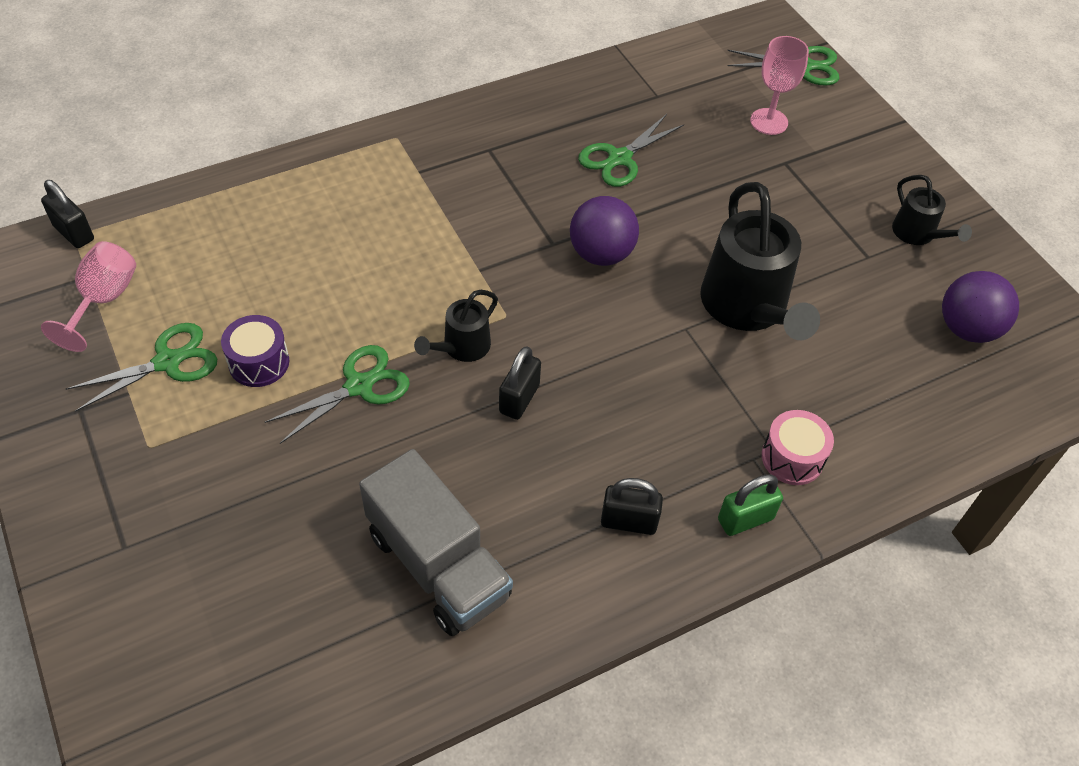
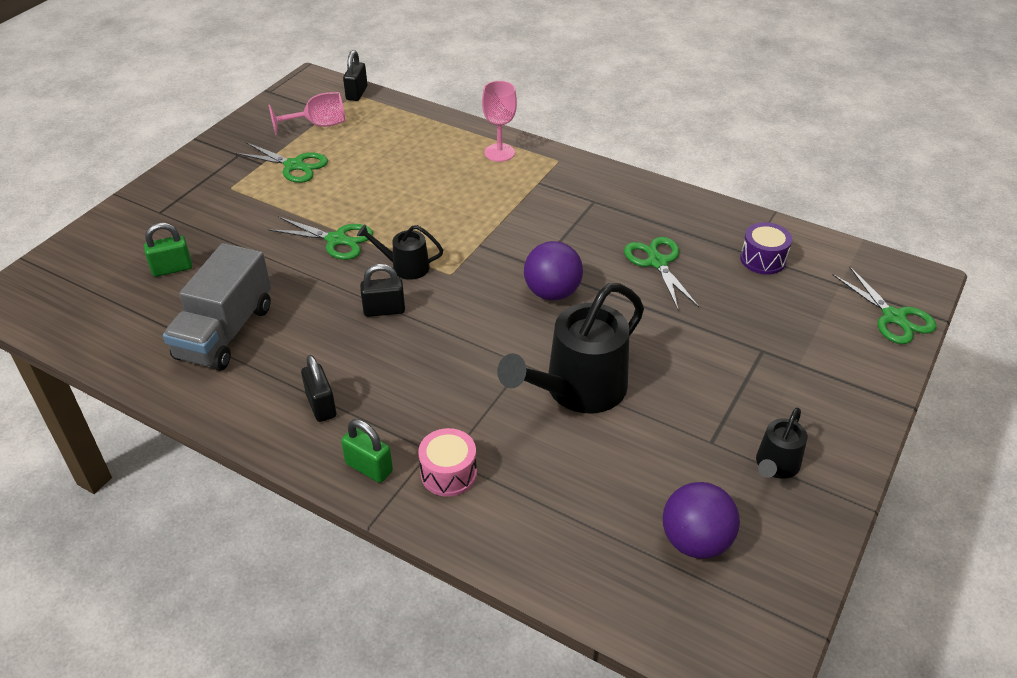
camera: 60 degrees right, 10 degrees down
(259, 362) = (321, 196): purple drum -> purple drum (763, 259)
(265, 576) = (172, 269): none -> green padlock
(619, 158) = (657, 262): green scissors -> green scissors turned 60 degrees clockwise
(769, 121) = (798, 323): pink goblet -> pink goblet (499, 152)

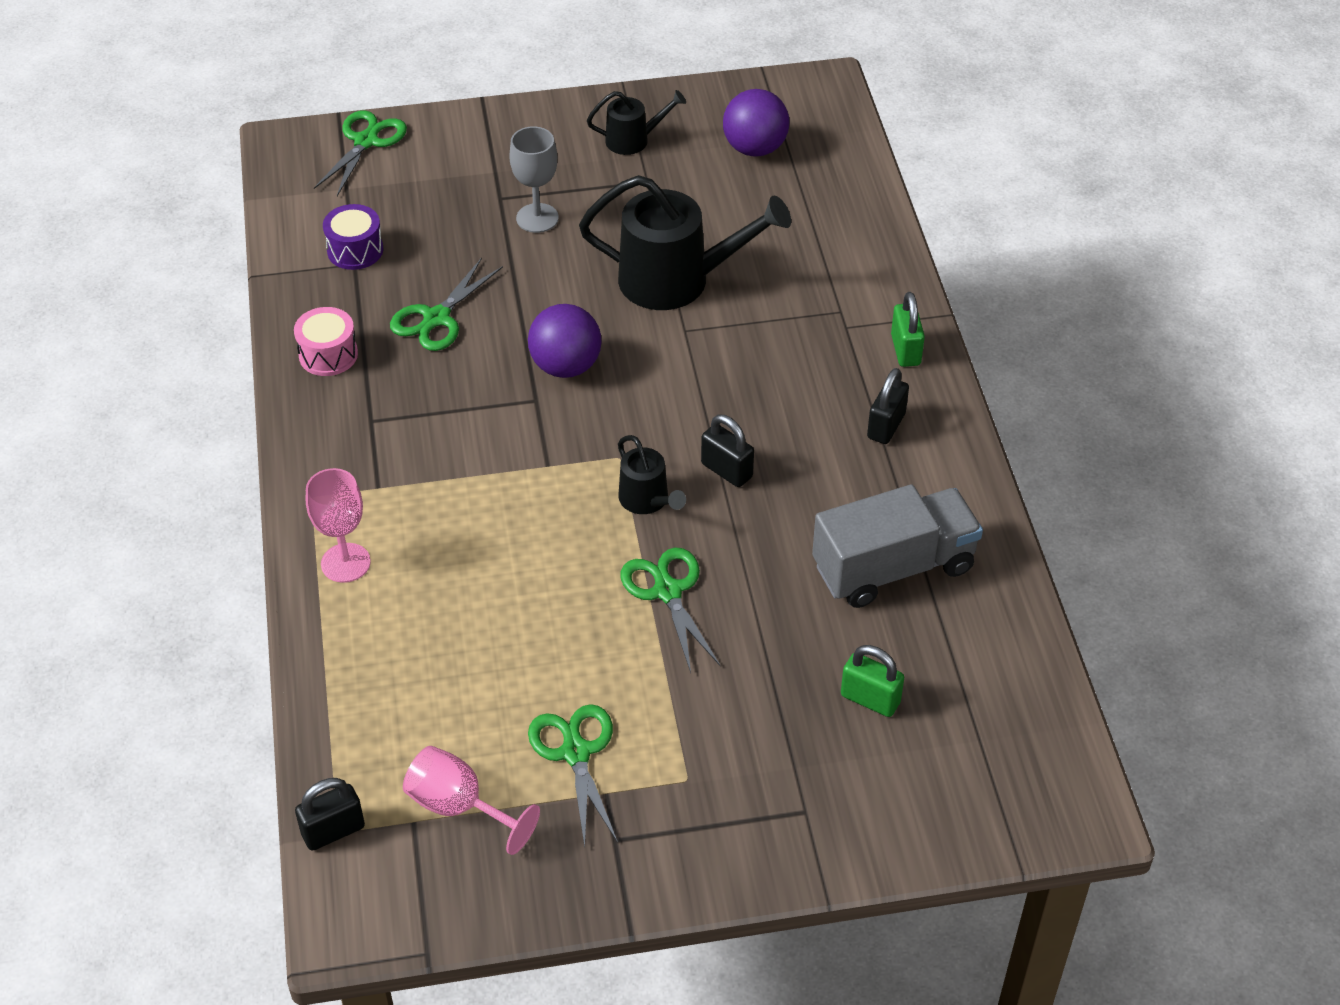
camera: 130 degrees left, 5 degrees up
(448, 473) = (853, 302): pink drum -> pink drum (328, 355)
(720, 357) = (537, 218): none -> grey goblet

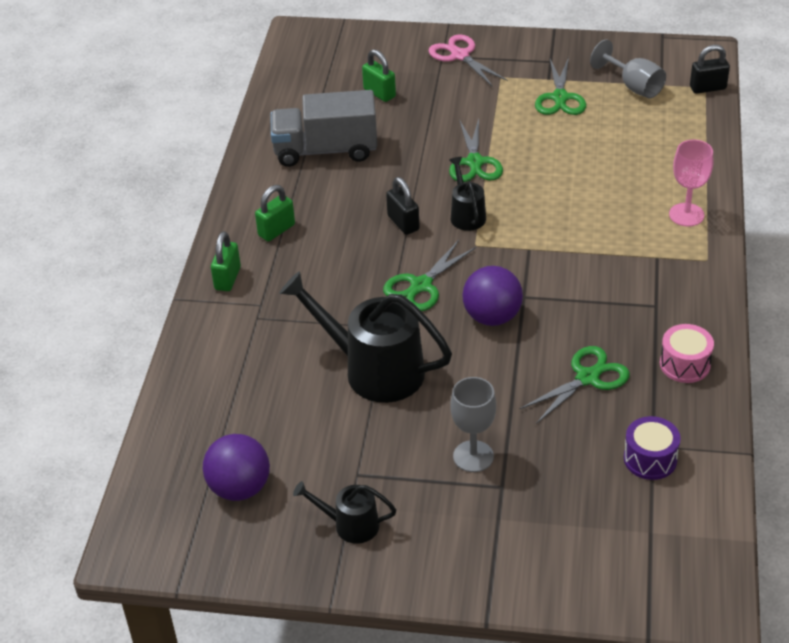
camera: 160 degrees left, 5 degrees down
(366, 141) = (622, 587): green scissors -> green scissors (421, 285)
(459, 807) = (633, 86): pink goblet -> grey goblet
(775, 818) = (460, 55): none -> pink scissors
(886, 426) = (276, 230): black padlock -> green padlock

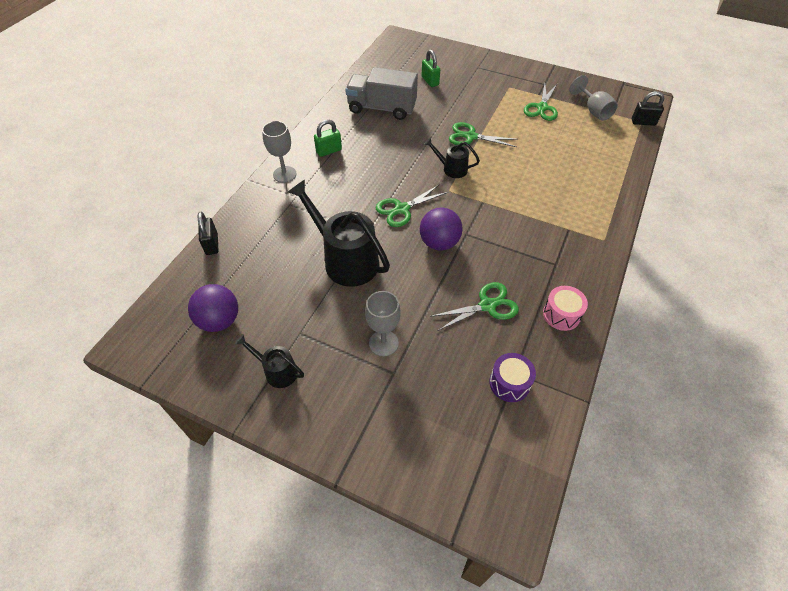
camera: 15 degrees right, 10 degrees up
(227, 278) = (284, 174): green padlock -> grey goblet
(403, 223) = (408, 165): black padlock -> black padlock (212, 244)
(460, 55) = (489, 69): pink scissors -> none
(466, 214) = (451, 169): black watering can -> black watering can turned 75 degrees counterclockwise
(474, 162) = (470, 136): green scissors -> green scissors turned 90 degrees clockwise
(686, 215) = (600, 204): pink goblet -> none

